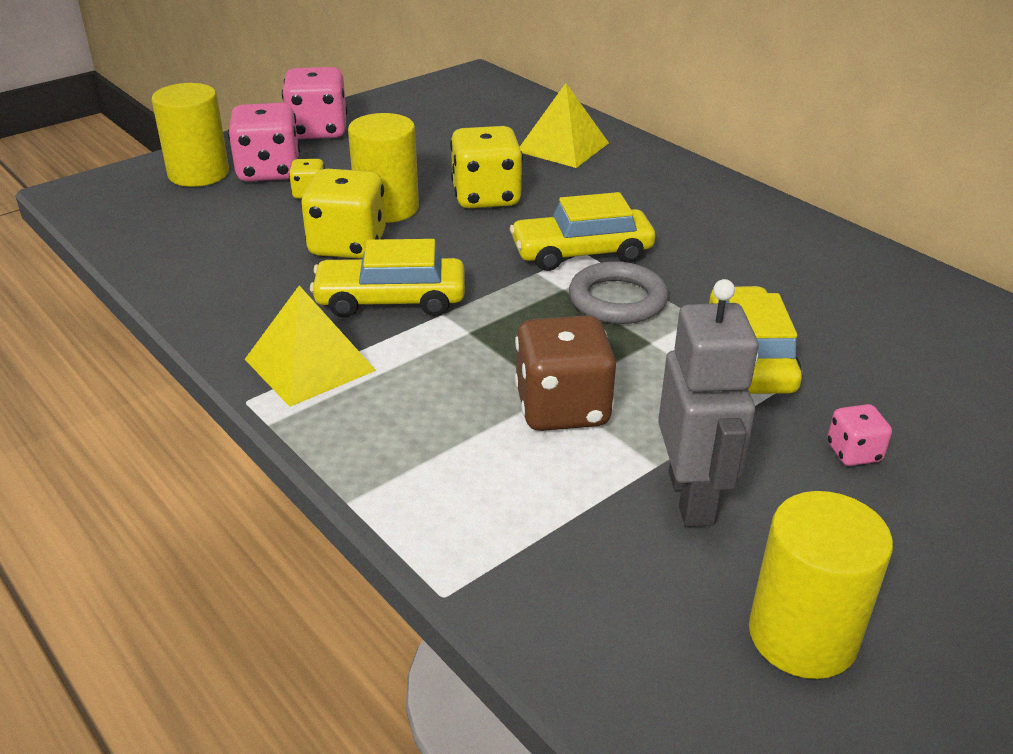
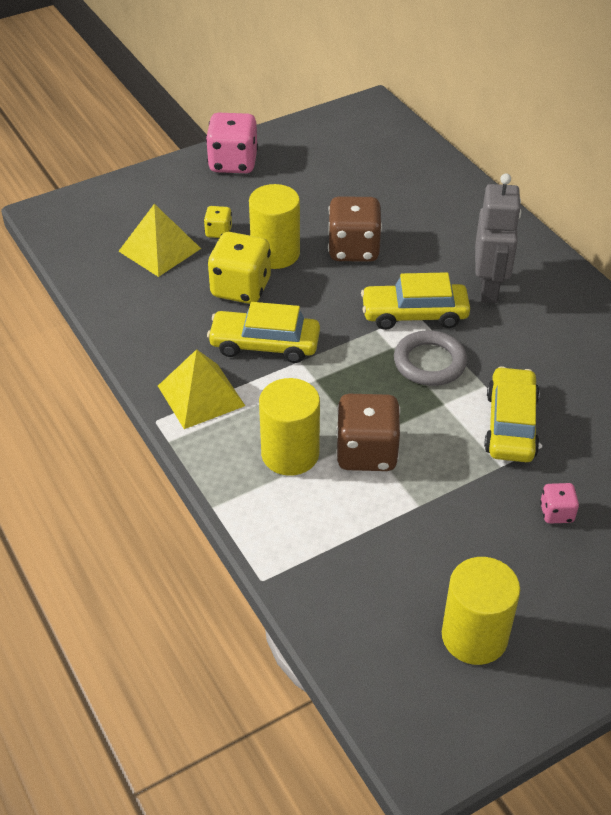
camera: 10 degrees right, 10 degrees up
(199, 174) = (137, 203): yellow cylinder -> yellow cylinder (290, 454)
(269, 171) = (190, 205): pink dice -> none
(486, 197) = (353, 249): yellow dice -> brown dice
(562, 147) = (426, 199): yellow pyramid -> yellow pyramid (159, 249)
(692, 498) = (435, 533): grey robot -> grey robot (489, 288)

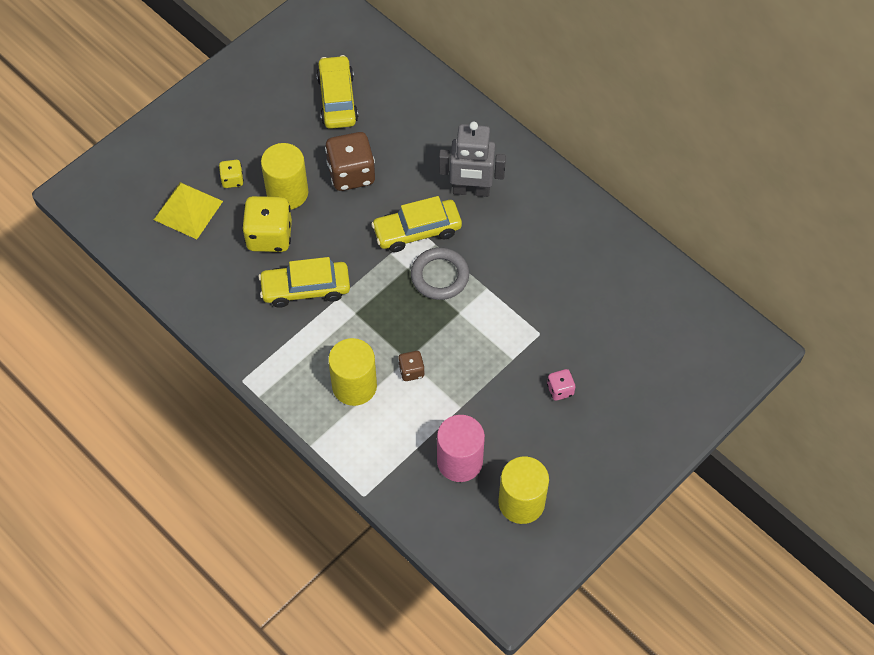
camera: 15 degrees left, 15 degrees up
(201, 395) = (270, 349): yellow pyramid -> none
(233, 163) = (220, 98): pink dice -> none
(366, 453) = (411, 371): brown dice -> brown dice, size x0.50
(401, 567) = (459, 461): none -> pink cylinder
(489, 288) = (471, 190): grey robot -> grey robot turned 105 degrees clockwise
(511, 425) = (513, 320): yellow car -> yellow car (337, 99)

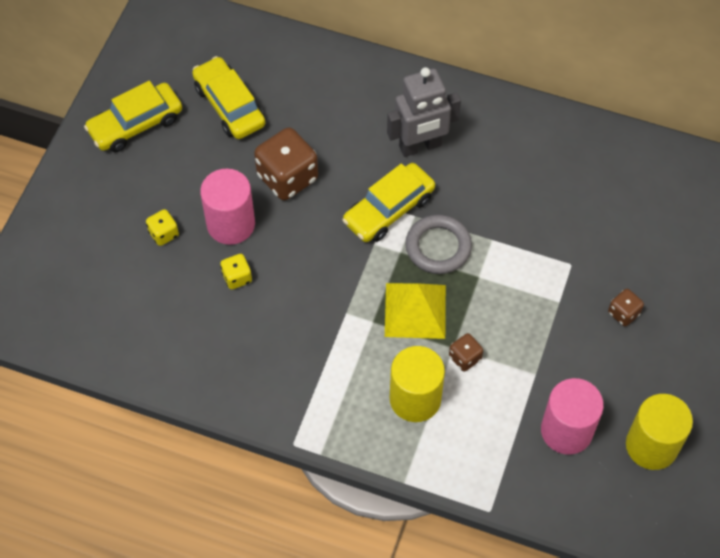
camera: 25 degrees left, 0 degrees up
(188, 210) = (133, 285): yellow pyramid -> yellow pyramid (415, 310)
(269, 236) = (237, 277): yellow dice -> yellow dice, size x0.50
(287, 193) = (231, 224): yellow cylinder -> pink cylinder
(305, 288) = (306, 317): yellow car -> yellow car (135, 124)
(560, 390) = (623, 313): pink dice -> brown dice

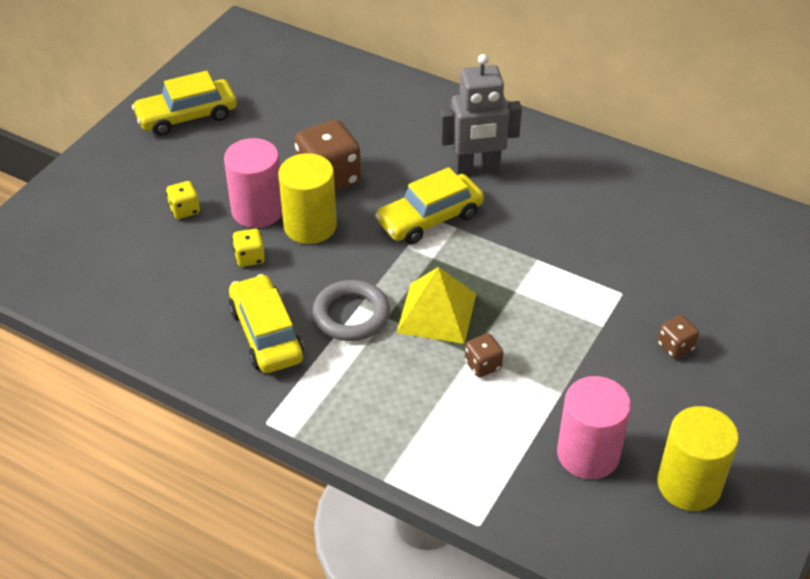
camera: 10 degrees right, 15 degrees down
(229, 105) = (286, 112): yellow car -> yellow car (266, 334)
(415, 399) = (416, 397): yellow cylinder -> yellow cylinder (310, 226)
(438, 247) = (476, 258): grey ring -> grey ring (351, 315)

